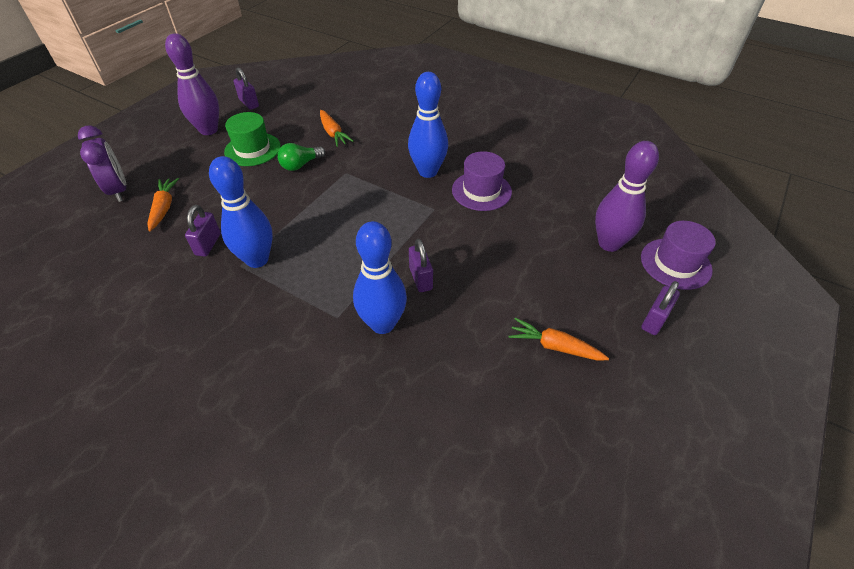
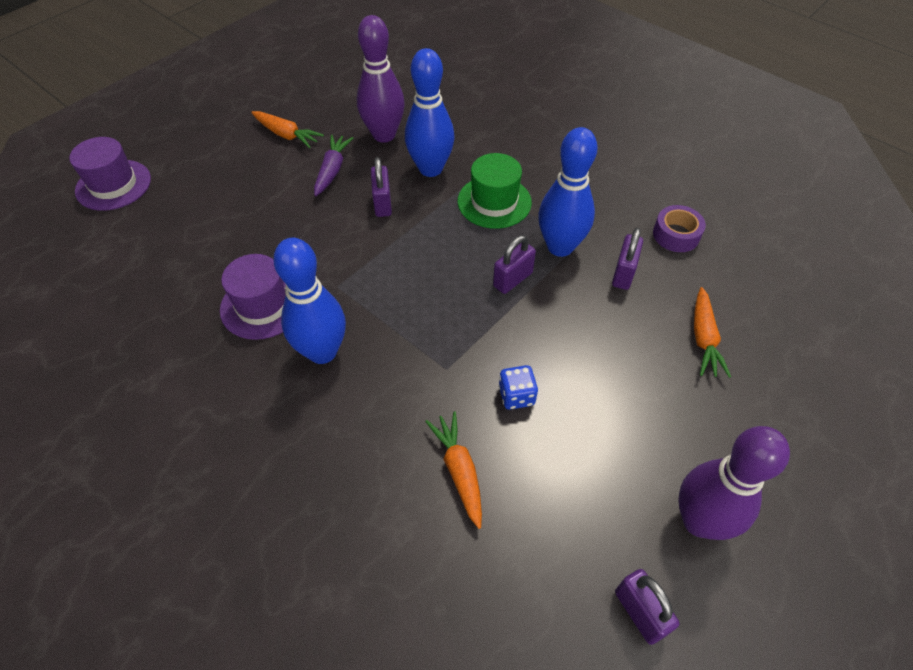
camera: 170 degrees left, 5 degrees up
(119, 190) = (789, 382): purple clock -> none
(147, 284) = (676, 235): none -> purple tape
(252, 149) = (602, 448): green hat -> green hat (494, 202)
(300, 165) = (516, 396): green light bulb -> blue dice
(482, 307) = (332, 170): none -> purple carrot
(609, 243) = (161, 214): purple bowling pin -> purple bowling pin (384, 135)
(654, 320) = (185, 142): purple padlock -> purple padlock (512, 279)

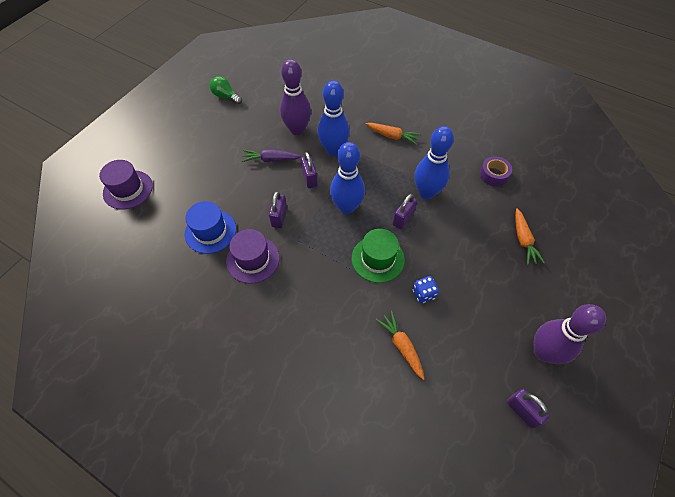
camera: 10 degrees left, 5 degrees up
(212, 257) = (210, 231): none -> blue hat
(286, 135) = (233, 138): orange carrot -> orange carrot (392, 136)
(293, 79) = (226, 96): none -> green light bulb
(322, 352) = (299, 284): blue bowling pin -> blue bowling pin (347, 207)
(332, 170) = (270, 159): purple carrot -> purple carrot turned 90 degrees counterclockwise
(494, 202) = (379, 167): green hat -> green hat (378, 259)
(623, 274) = (468, 205): purple padlock -> purple padlock (279, 217)

